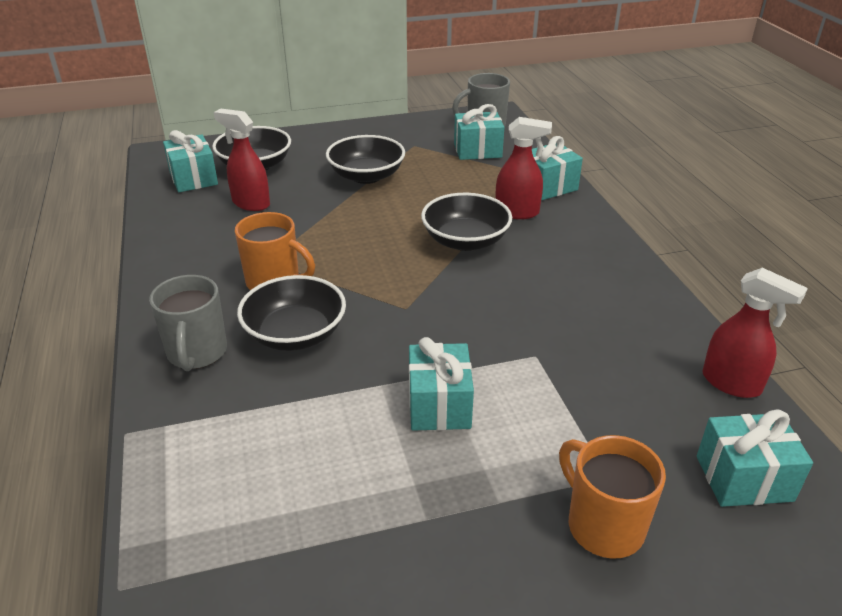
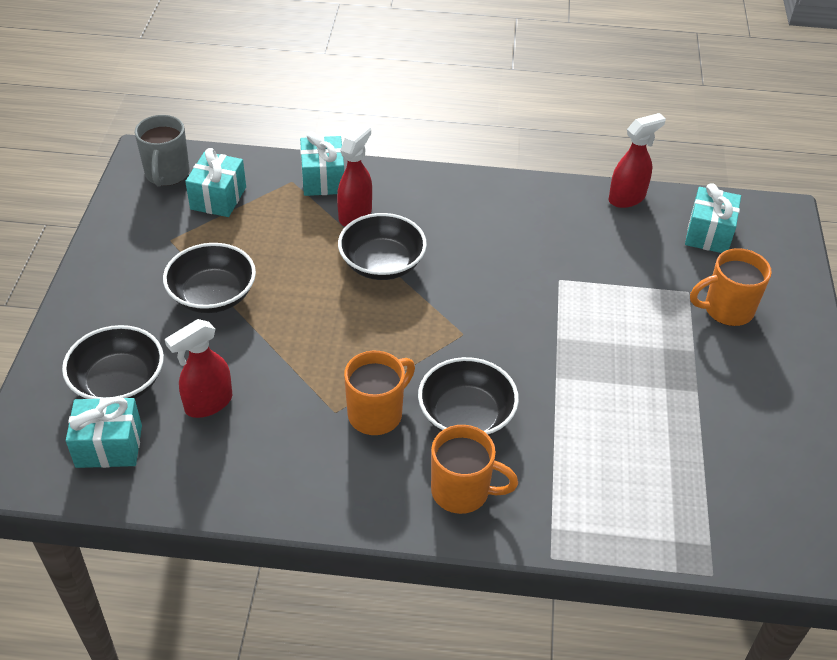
camera: 70 degrees left, 10 degrees up
(197, 353) = (462, 491): grey mug -> orange mug
(439, 405) = (592, 350): turquoise gift -> none

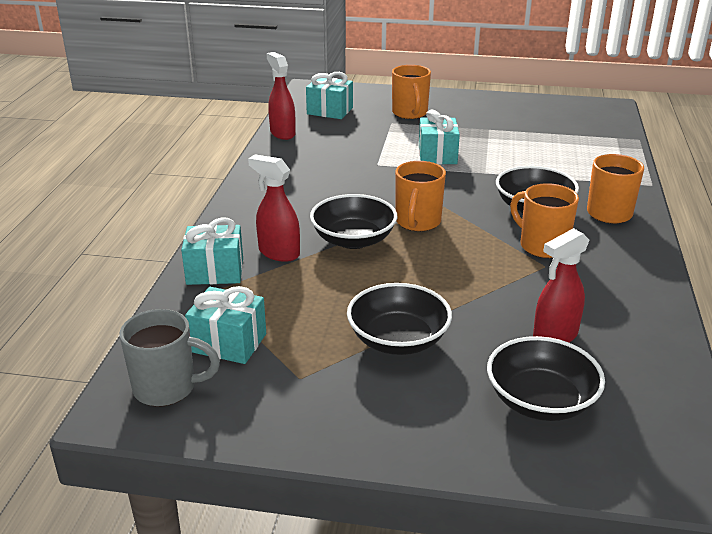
camera: 85 degrees left, 15 degrees down
(109, 446) = (631, 401): turquoise gift -> turquoise gift (437, 155)
(208, 403) = (554, 336): red spray bottle -> red spray bottle turned 90 degrees clockwise
(422, 312) = (417, 222): none -> orange mug

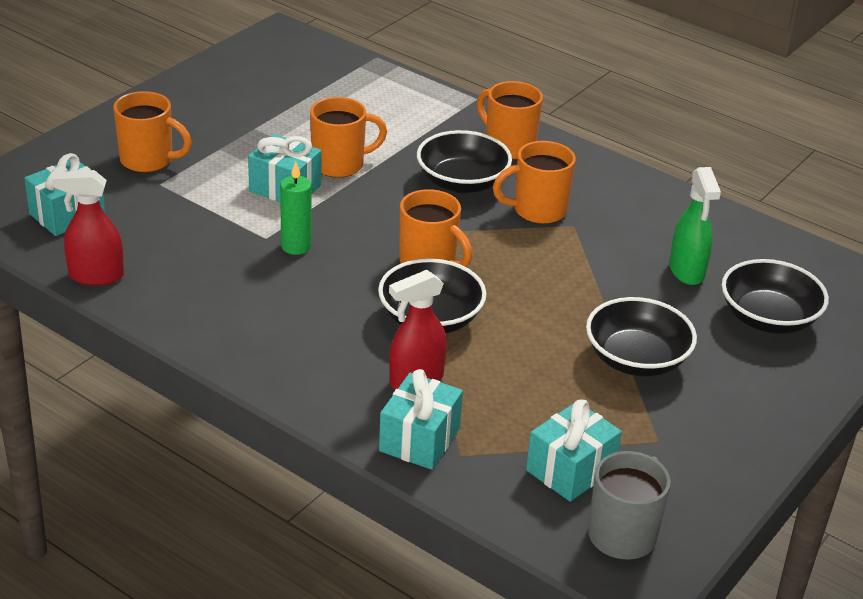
camera: 65 degrees left, 5 degrees up
(379, 175) = (296, 246): none -> green candle
(489, 163) = (340, 164): none -> orange mug
(554, 336) = (687, 271): red spray bottle -> green spray bottle

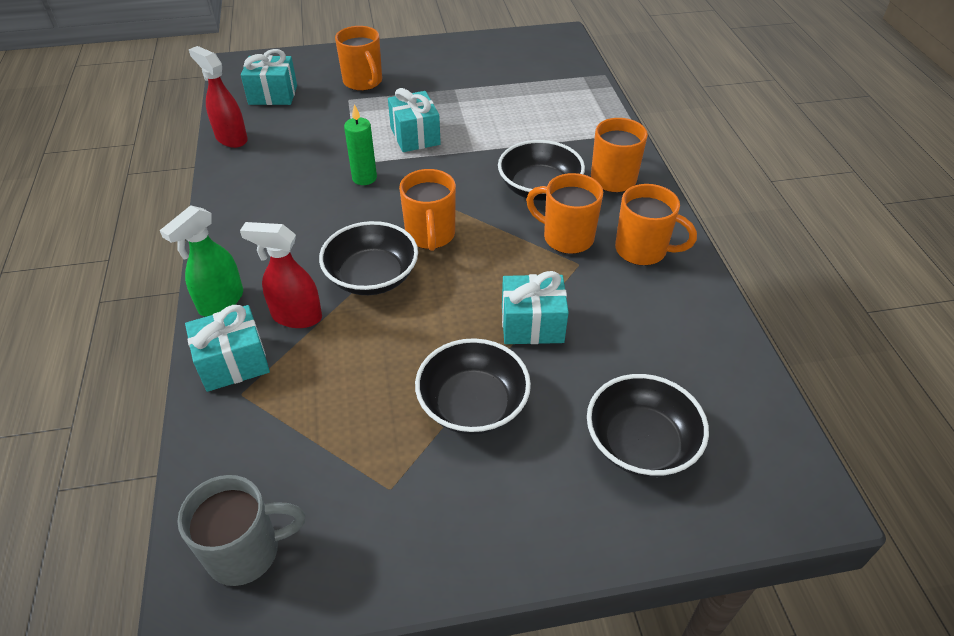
camera: 45 degrees right, 10 degrees up
(340, 164) = (473, 136): orange mug -> orange mug (642, 250)
(570, 470) = (291, 463): turquoise gift -> turquoise gift (532, 324)
(687, 271) = (622, 355): green spray bottle -> green spray bottle (221, 302)

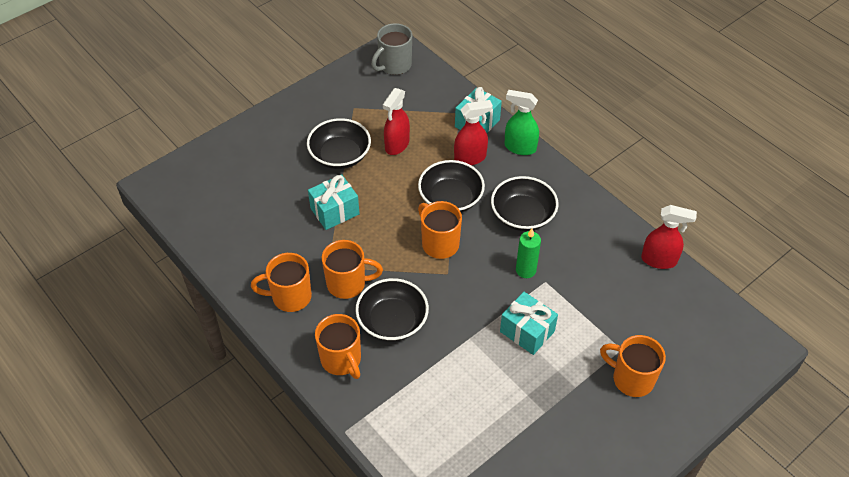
camera: 150 degrees right, 5 degrees up
(221, 302) = (519, 147): green spray bottle -> green spray bottle turned 75 degrees counterclockwise
(273, 95) = (686, 322): turquoise gift -> none
(376, 382) = (397, 145): none -> red spray bottle
(640, 443) = (245, 173): black bowl -> black bowl (522, 215)

